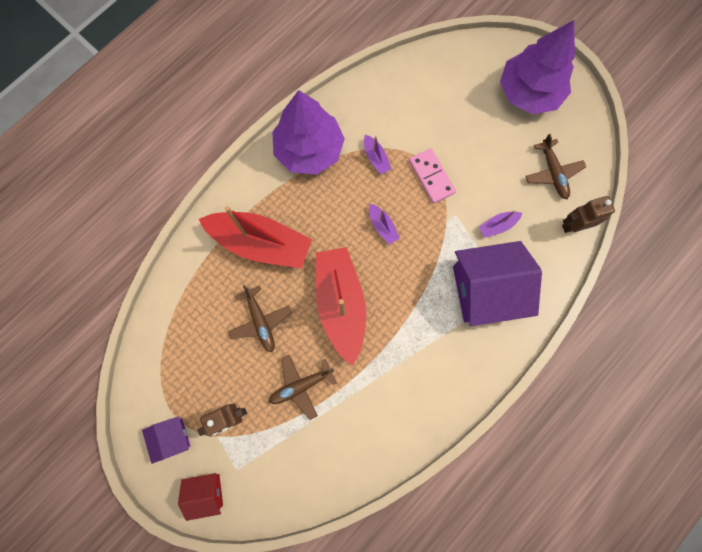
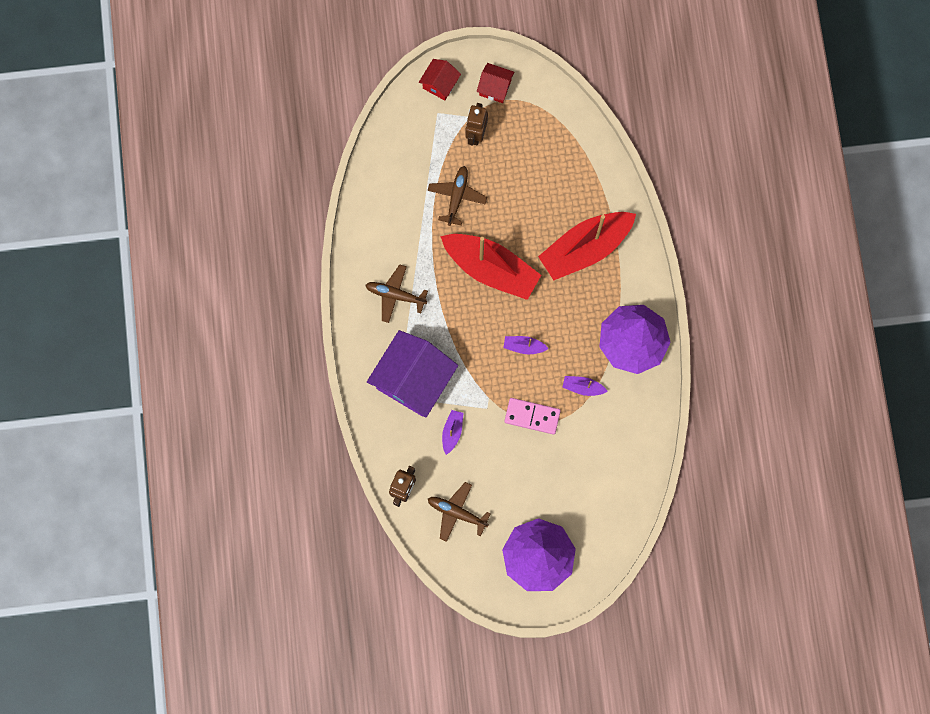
camera: 130 degrees right, 0 degrees up
(172, 437) = (495, 88): purple house -> red house
(260, 321) = (526, 204): brown plane -> brown plane (395, 295)

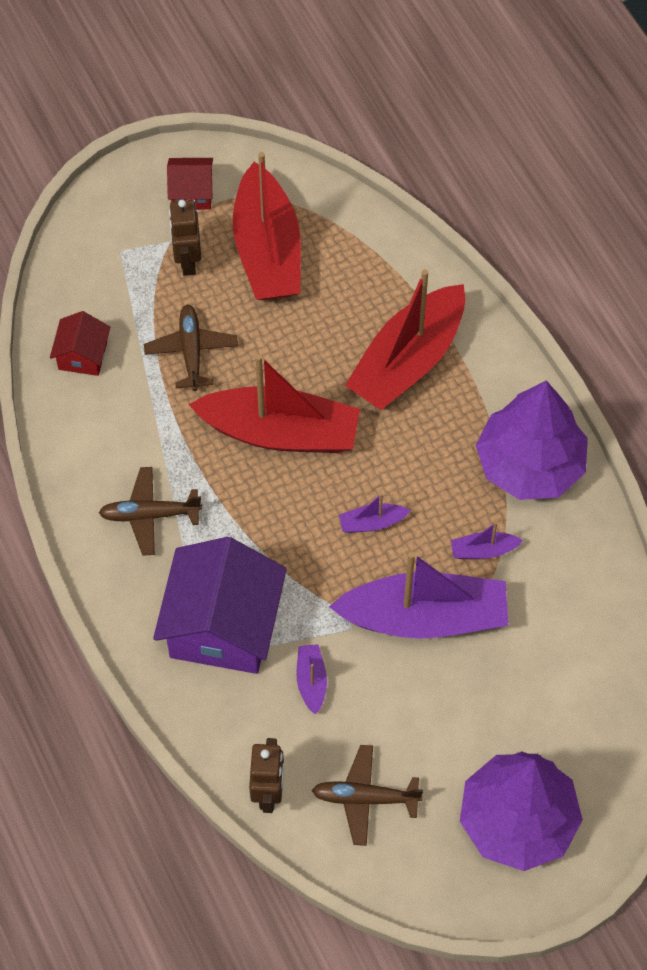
camera: 20 degrees left, 15 degrees down
(440, 84) = (109, 212): red house -> red house (83, 355)
(527, 144) = (267, 250): none -> red boat
(532, 416) = (424, 617): pink domino -> purple boat

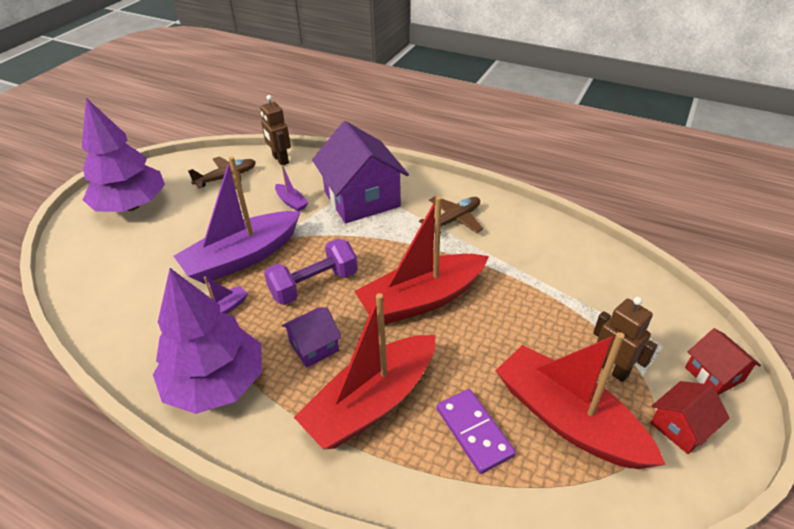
camera: 145 degrees right, 20 degrees down
(83, 355) = (592, 269): red house -> red house (714, 374)
(191, 351) = (533, 311): brown plane -> none
(347, 287) = (474, 432): none -> purple domino
(372, 523) = (314, 285): purple boat -> purple dumbbell
(408, 360) = (372, 402): red boat -> red boat turned 135 degrees counterclockwise
(420, 446) = (314, 347): none -> purple house

